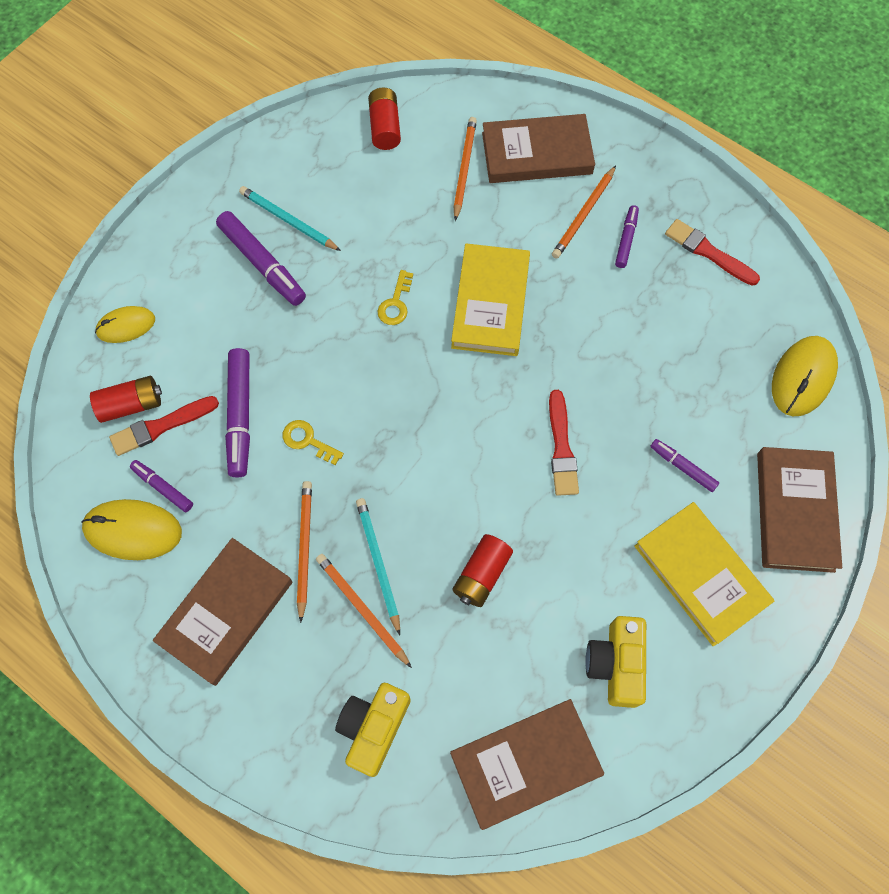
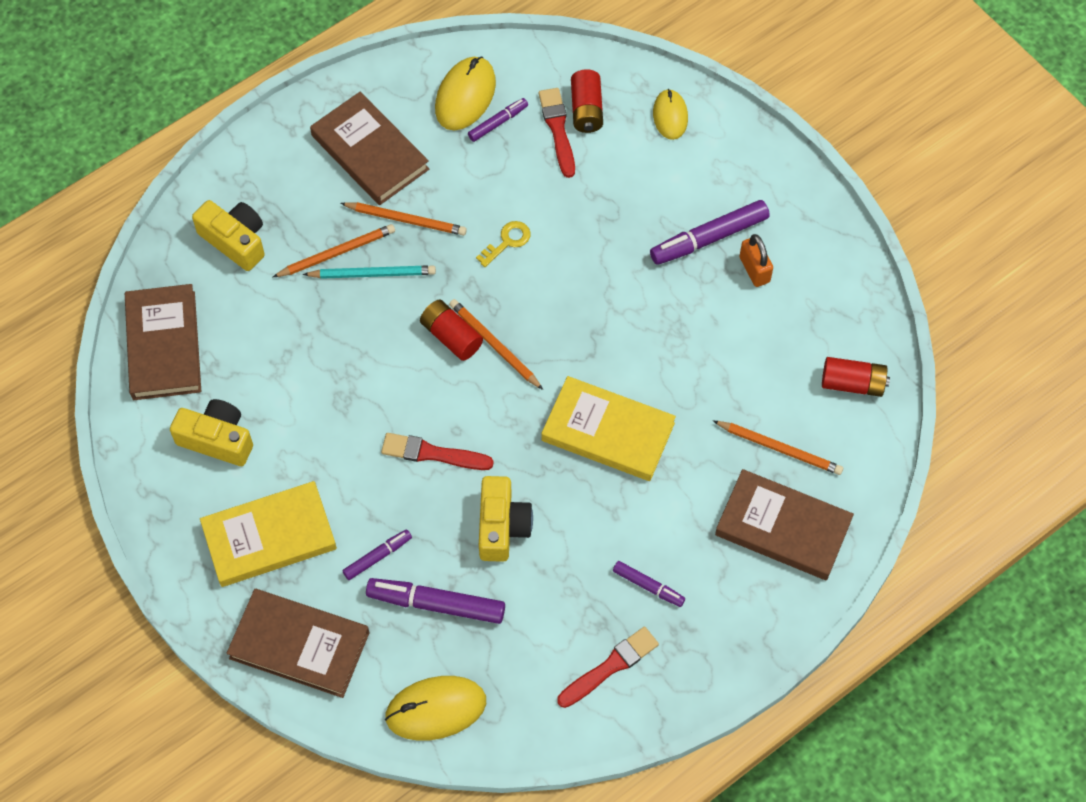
camera: 105 degrees right, 5 degrees down
(240, 416) = (549, 192): purple marker -> purple marker (436, 604)
(288, 220) = (754, 269): turquoise pencil -> orange padlock
(395, 303) = (631, 345): yellow key -> none
(481, 574) = (334, 353): red battery -> red battery (451, 336)
(537, 153) = (783, 527): brown book -> brown book turned 75 degrees counterclockwise
(584, 214) = (691, 553): orange pencil -> orange pencil (494, 345)
(613, 368) = (502, 526): none -> yellow camera
(802, 377) = (436, 709): yellow mouse -> yellow mouse turned 60 degrees counterclockwise

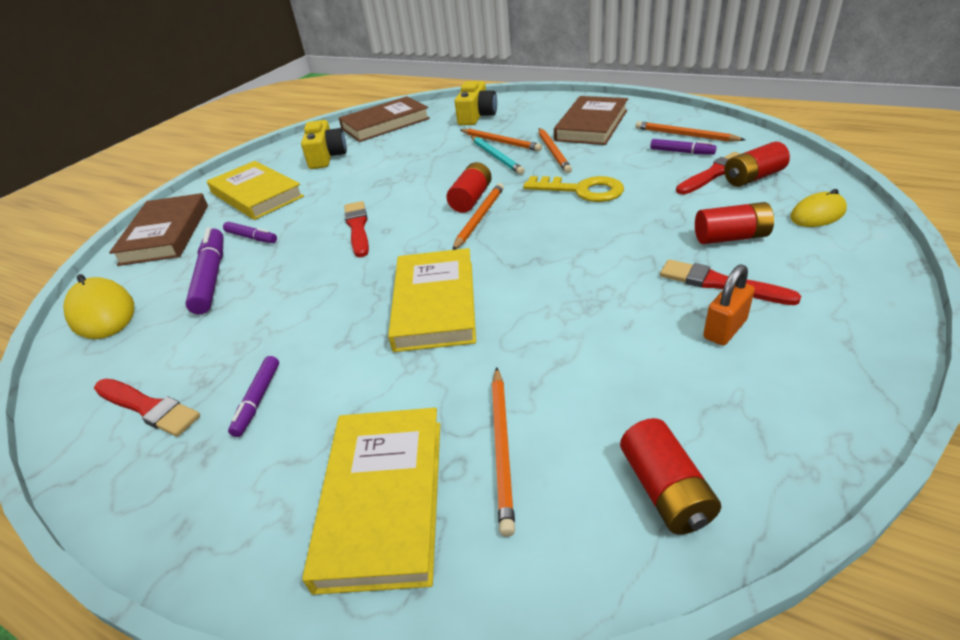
camera: 70 degrees right, 25 degrees down
(465, 96) = (685, 135): yellow mouse -> orange pencil
(502, 526) = (301, 282): yellow camera -> none
(507, 241) = (582, 190): yellow key -> yellow key, size x1.69
(659, 191) = (731, 237): none -> red battery
(709, 238) = (721, 284): purple marker -> red brush
(783, 527) = (383, 499): brown book -> yellow book

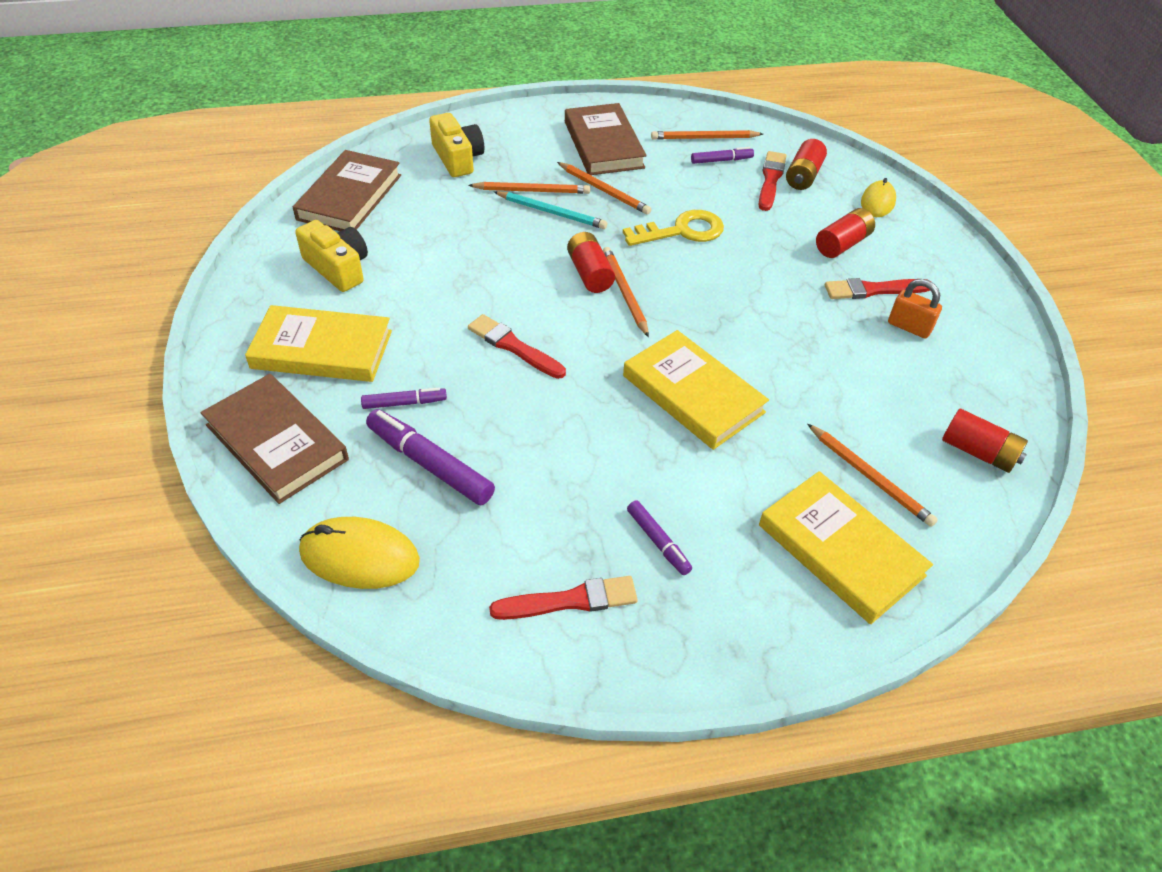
camera: 45 degrees left, 10 degrees up
(725, 329) = (909, 327): orange padlock -> orange padlock turned 60 degrees counterclockwise

